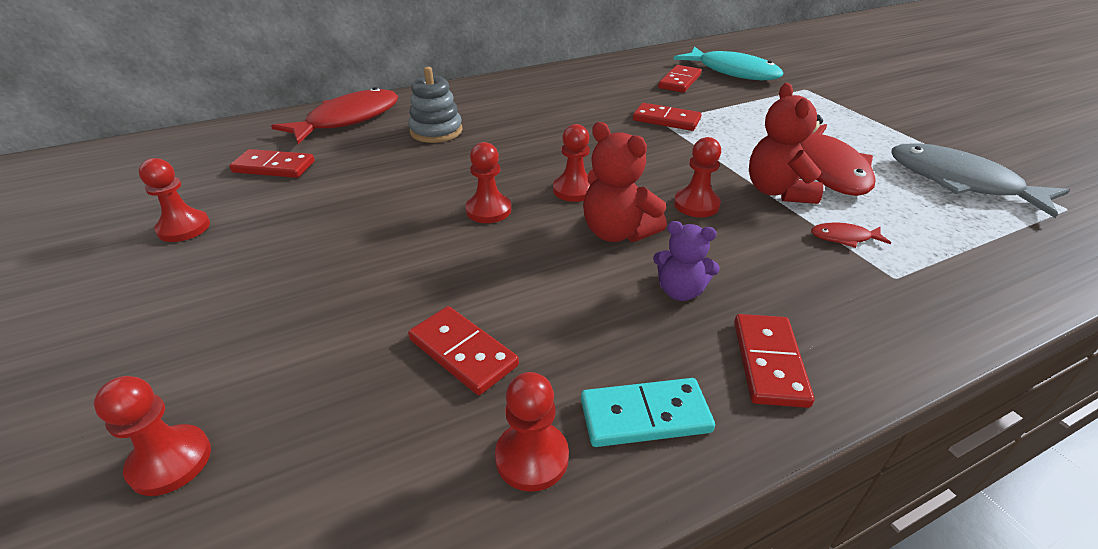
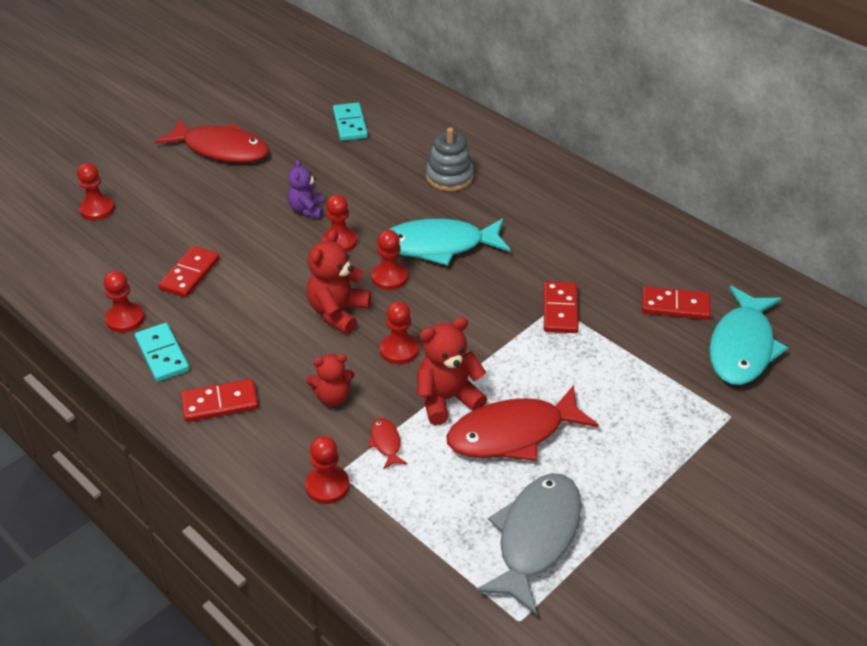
camera: 70 degrees right, 5 degrees up
(184, 228) = (262, 125): red pawn -> red pawn (327, 486)
(274, 167) = (350, 124): red domino -> turquoise domino
(348, 119) = (443, 125): red fish -> red fish (221, 149)
(541, 155) = (439, 246): none -> turquoise fish
(680, 291) = (278, 355): purple teddy bear -> purple teddy bear (307, 210)
(766, 261) = (332, 397): none -> red teddy bear

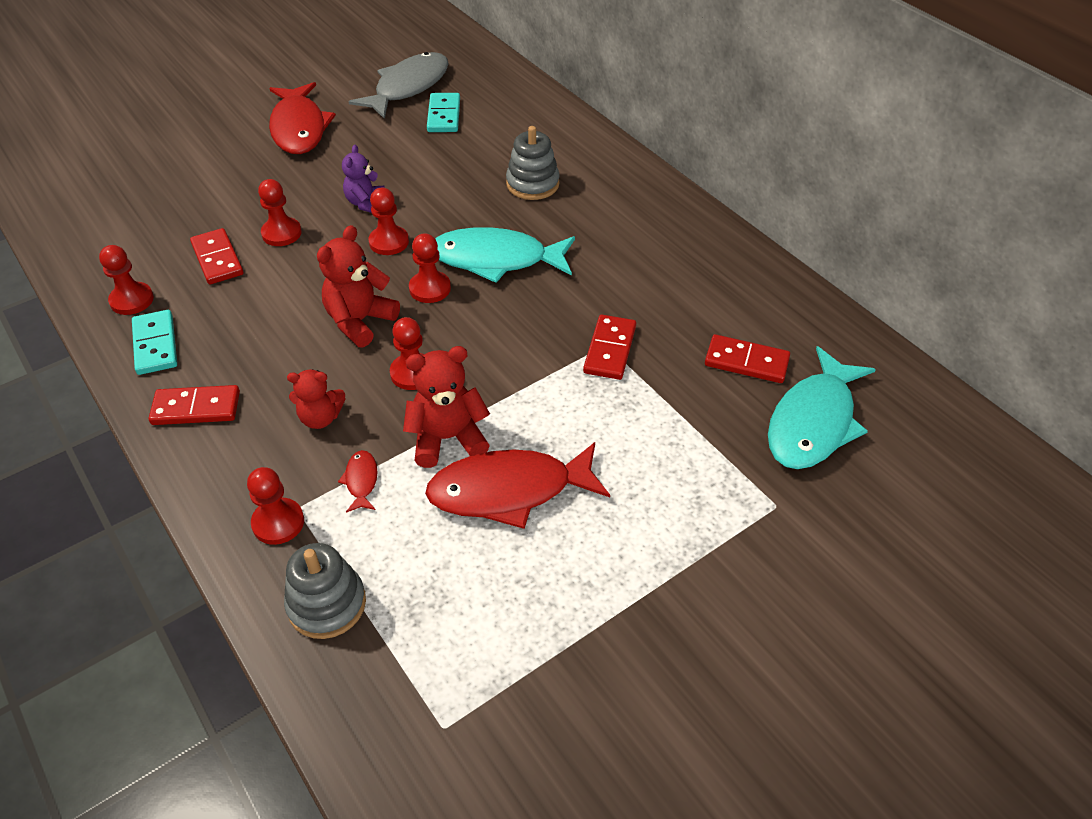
camera: 10 degrees right, 5 degrees up
(97, 209) = (148, 178): red pawn -> red pawn (281, 233)
(190, 274) = (217, 259): red domino -> red domino turned 60 degrees counterclockwise
(221, 149) = (299, 128): red fish -> red fish turned 45 degrees clockwise
(391, 543) = (327, 604): none -> grey stacking toy
(535, 537) = (496, 624): grey fish -> grey fish (408, 87)

